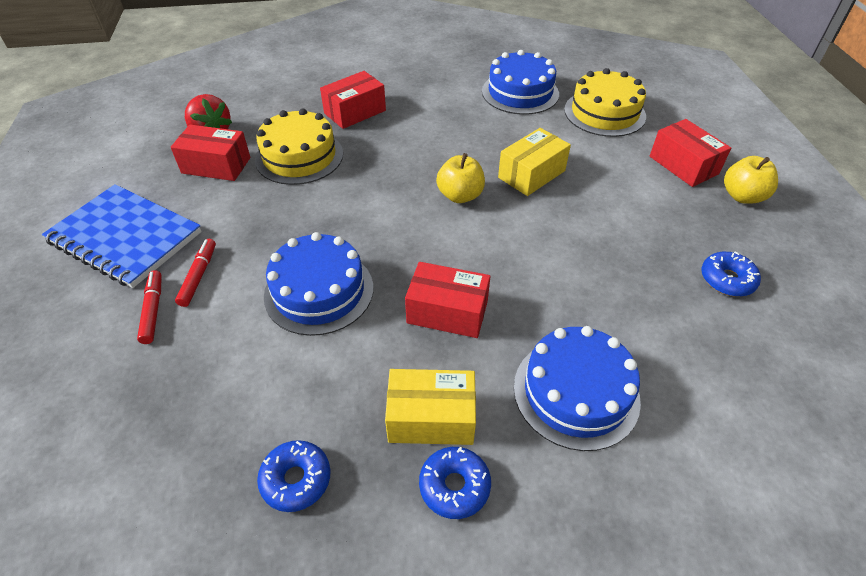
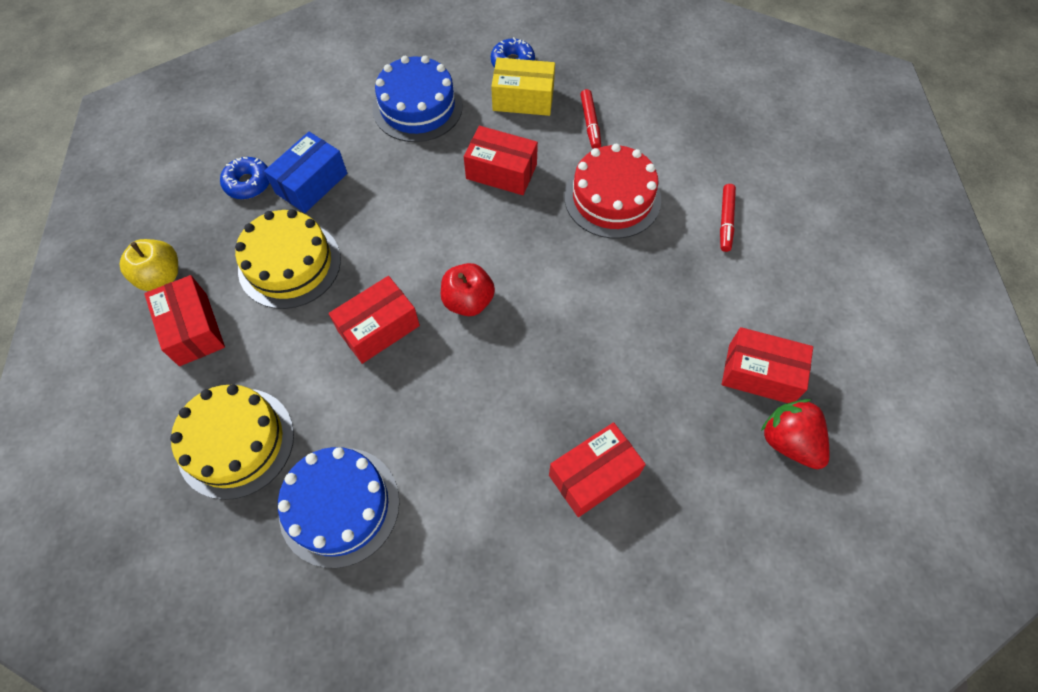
camera: 175 degrees left, 15 degrees up
(125, 237) = (817, 270): blue notebook -> none
(153, 310) = (753, 190): red marker -> red marker (590, 123)
(296, 479) = (611, 72): blue donut -> none
(299, 156) = (659, 382): yellow cake -> yellow cake (289, 264)
(319, 291) = (612, 198): blue cake -> red cake
(460, 195) = (468, 301): yellow apple -> red apple
(531, 174) = (378, 328): yellow box -> red box
(658, 284) = (311, 183): none -> blue box

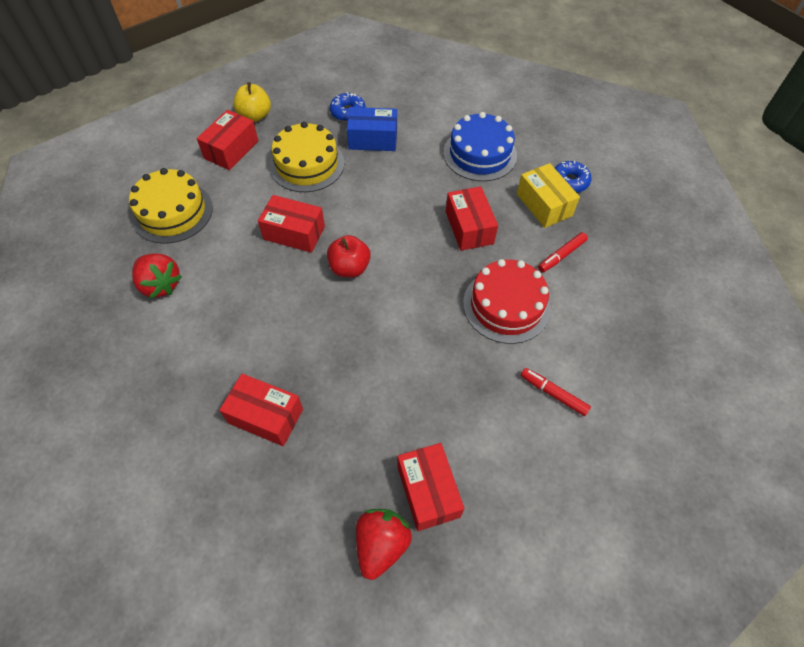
camera: 55 degrees right, 5 degrees down
(339, 506) = (160, 285): blue cake -> red strawberry
(725, 221) = (553, 394): red marker -> red marker turned 60 degrees clockwise

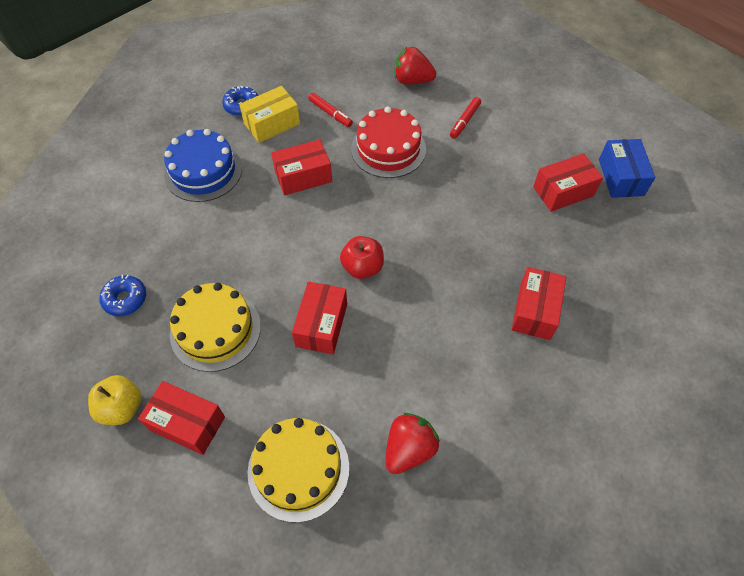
camera: 95 degrees left, 0 degrees up
(373, 139) = (175, 268): blue box -> blue box (621, 177)
(381, 544) = (611, 216): red strawberry -> red strawberry (412, 80)

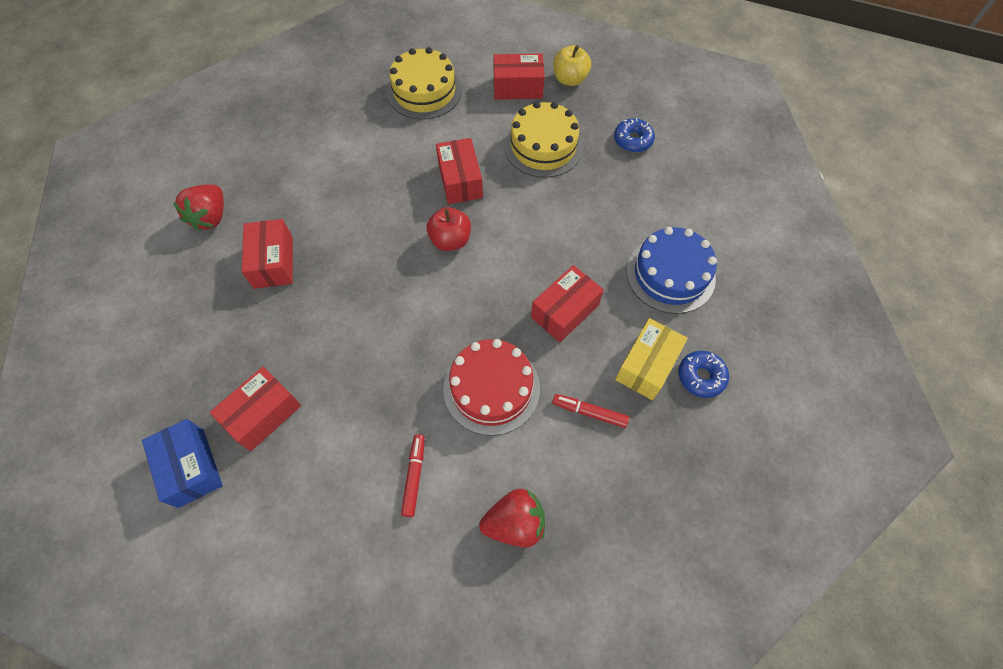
camera: 155 degrees right, 5 degrees up
(409, 449) = (351, 127): red strawberry -> red strawberry (211, 217)

